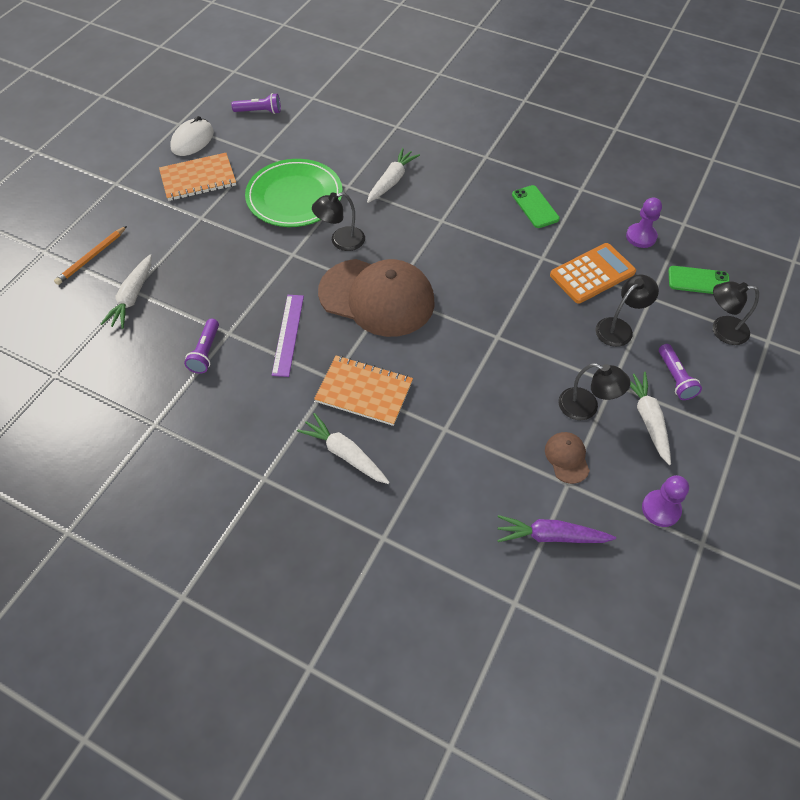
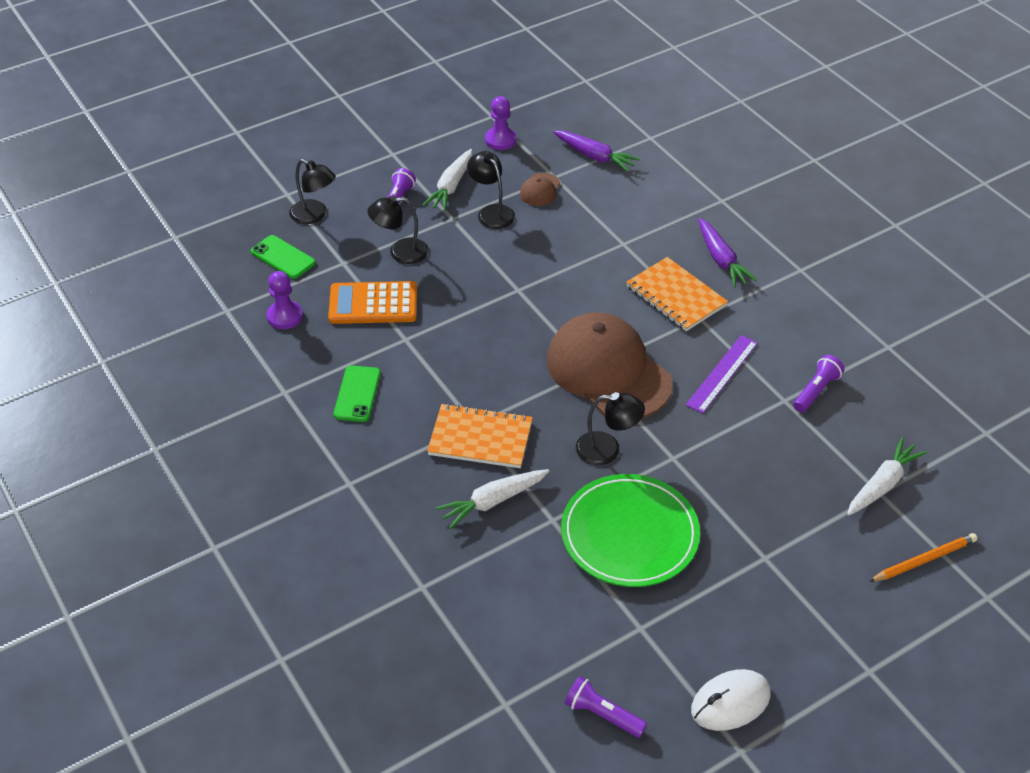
camera: 150 degrees left, 10 degrees down
(198, 179) = (747, 623): orange notebook -> orange notebook (480, 438)
(345, 454) = (721, 259): white carrot -> purple carrot

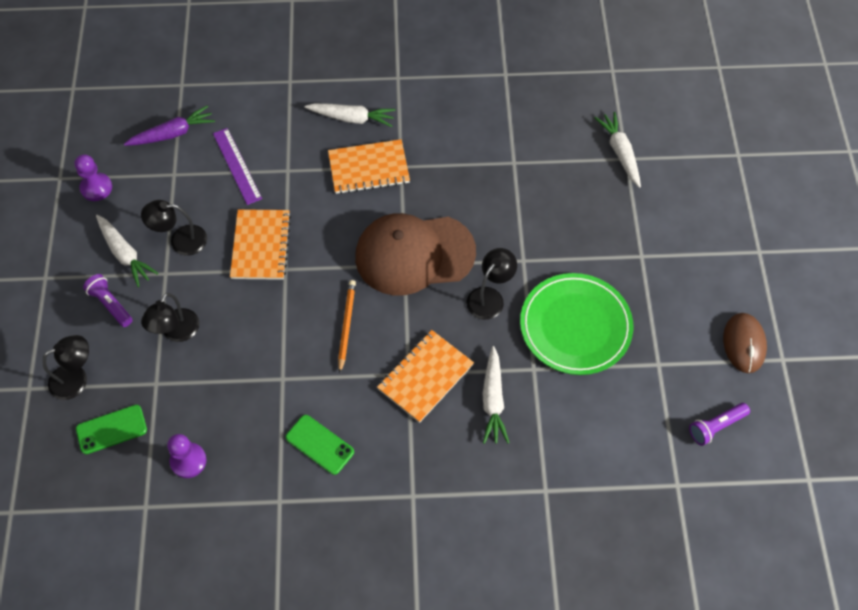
camera: 60 degrees left, 15 degrees up
(373, 304) = (224, 383): orange calculator -> none
(528, 263) = (261, 246): none -> orange notebook
(540, 190) = (181, 192): brown cap -> none
(721, 259) = (352, 118): purple carrot -> white carrot
(722, 373) = (464, 184): purple ruler -> purple ruler (237, 166)
(730, 702) = (744, 344): white mouse -> brown mouse
(816, 391) = (517, 139): purple flashlight -> none
(924, 560) = (692, 169): orange pencil -> orange pencil (346, 326)

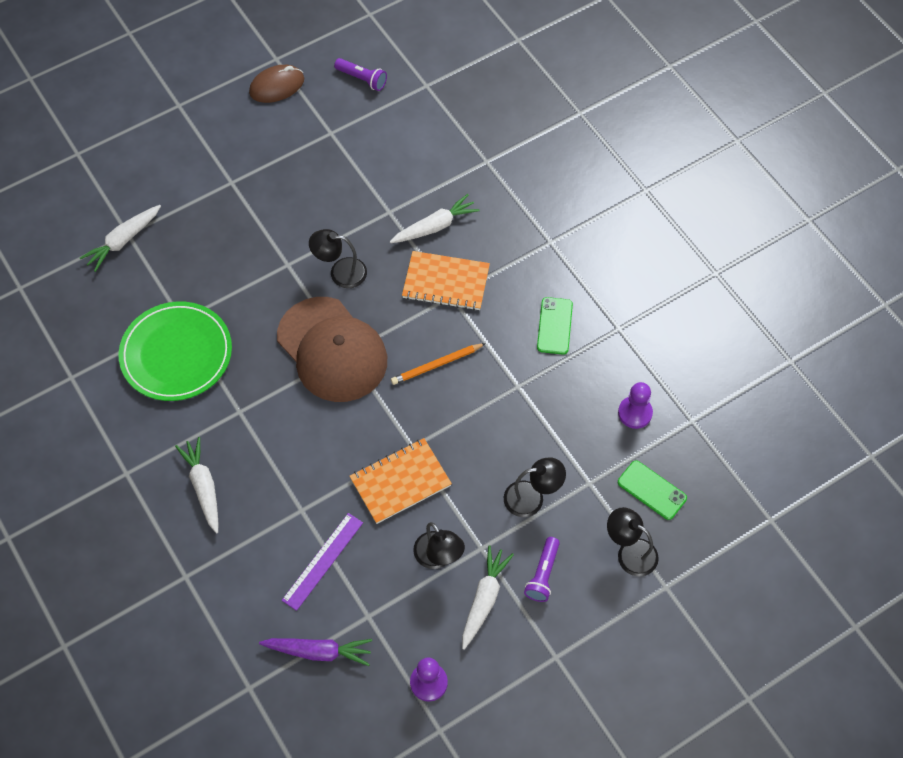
camera: 120 degrees left, 0 degrees up
(172, 133) = (319, 652): purple carrot -> purple carrot turned 150 degrees clockwise
(368, 168) = (257, 438): orange notebook -> none
(575, 326) = (330, 200): green plate -> green plate (176, 354)

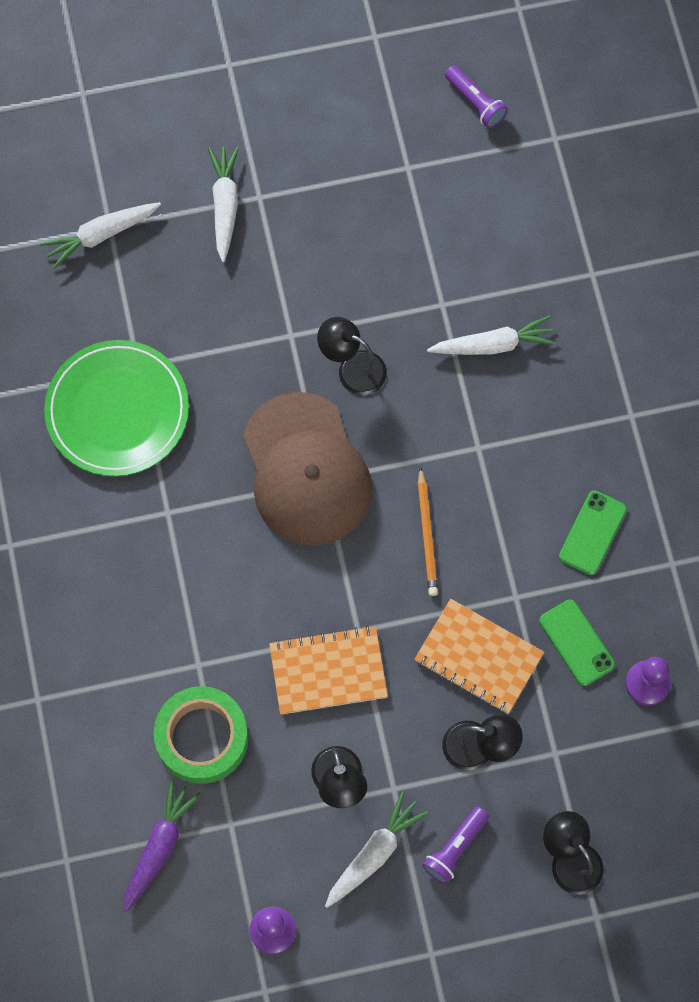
camera: 20 degrees right, 10 degrees up
(203, 487) = (94, 595): white carrot -> white carrot (225, 205)
(277, 86) = (362, 77): brown mouse -> none
(319, 652) = (159, 847): purple carrot -> purple carrot turned 90 degrees counterclockwise
(322, 561) = (202, 738): purple ruler -> green tape
(437, 365) = (427, 534): orange pencil -> orange pencil turned 90 degrees counterclockwise
(446, 282) = (478, 426): orange notebook -> orange notebook (478, 657)
(652, 490) = (628, 790): green phone -> green phone (576, 642)

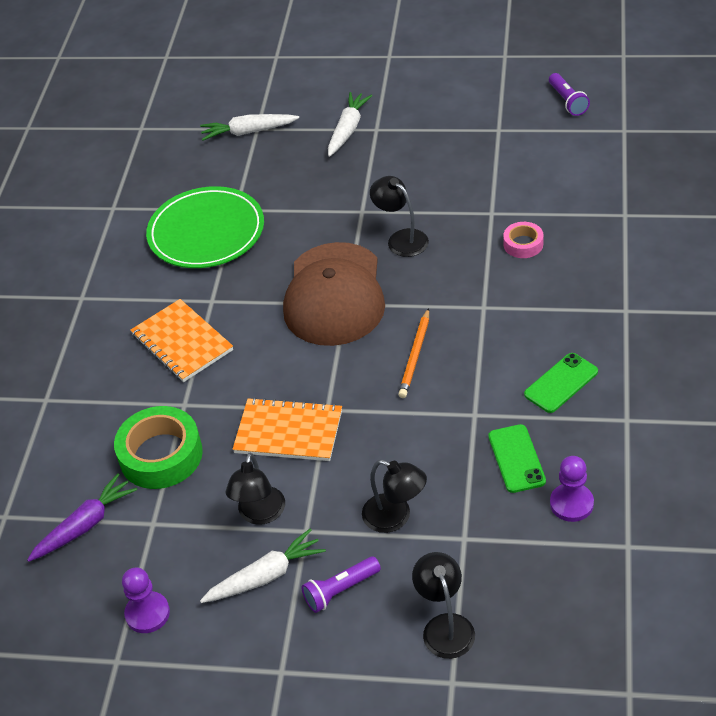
camera: 25 degrees right, 25 degrees down
(478, 657) = (423, 450): orange notebook -> orange notebook (182, 342)
(493, 345) = (523, 244): white carrot -> pink tape

